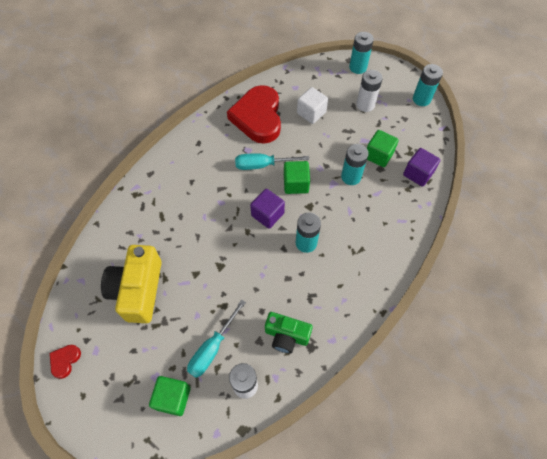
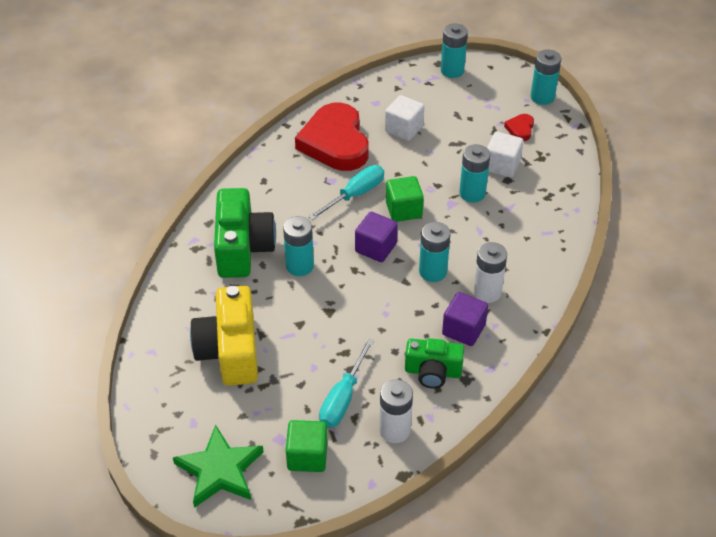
camera: 10 degrees left, 15 degrees down
(65, 361) = (157, 439): red heart -> red heart (520, 129)
(104, 398) = (219, 470): none -> green star
(169, 199) = (243, 248): none -> green camera
(207, 222) = (299, 266): none -> turquoise battery
(262, 165) = (355, 195): turquoise screwdriver -> turquoise screwdriver turned 150 degrees clockwise
(365, 105) = (472, 112): white battery -> white battery (487, 292)
(378, 155) = (502, 165): green cube -> white cube
(418, 174) = (556, 179): purple cube -> purple cube (463, 330)

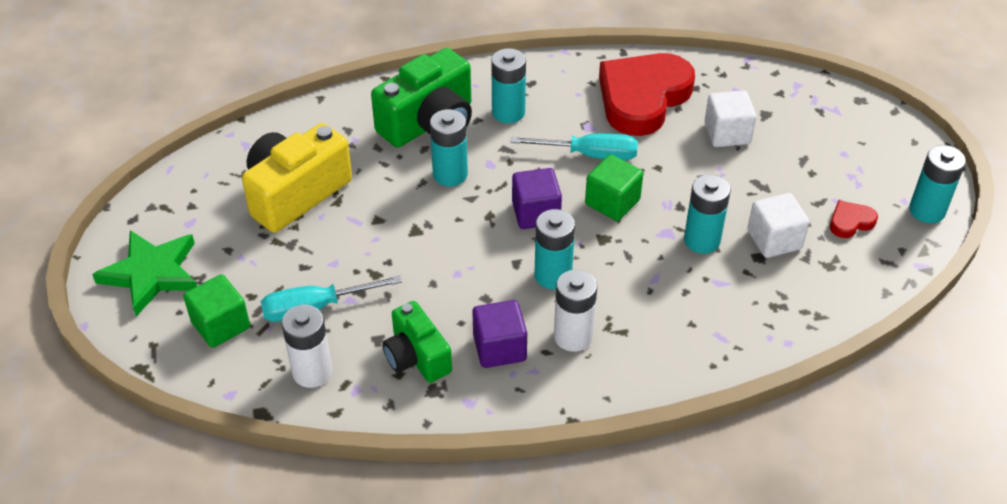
camera: 50 degrees right, 0 degrees up
(452, 70) = (864, 116): turquoise battery -> turquoise battery (508, 112)

